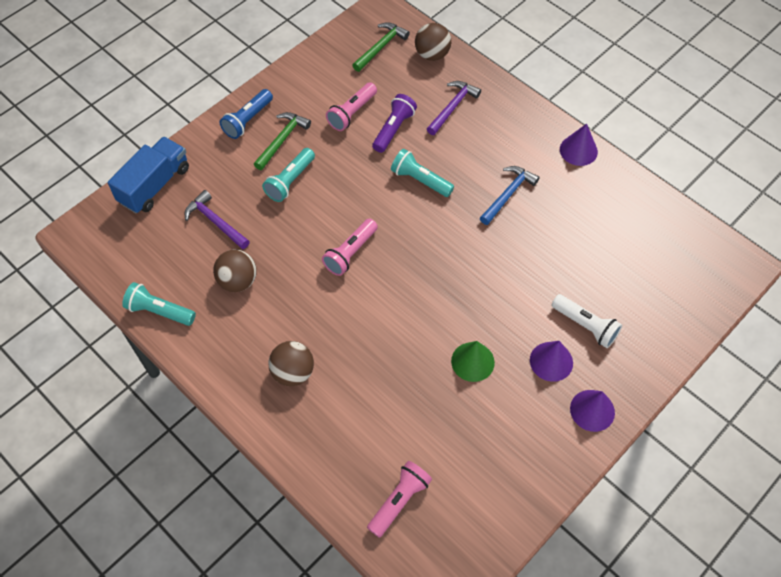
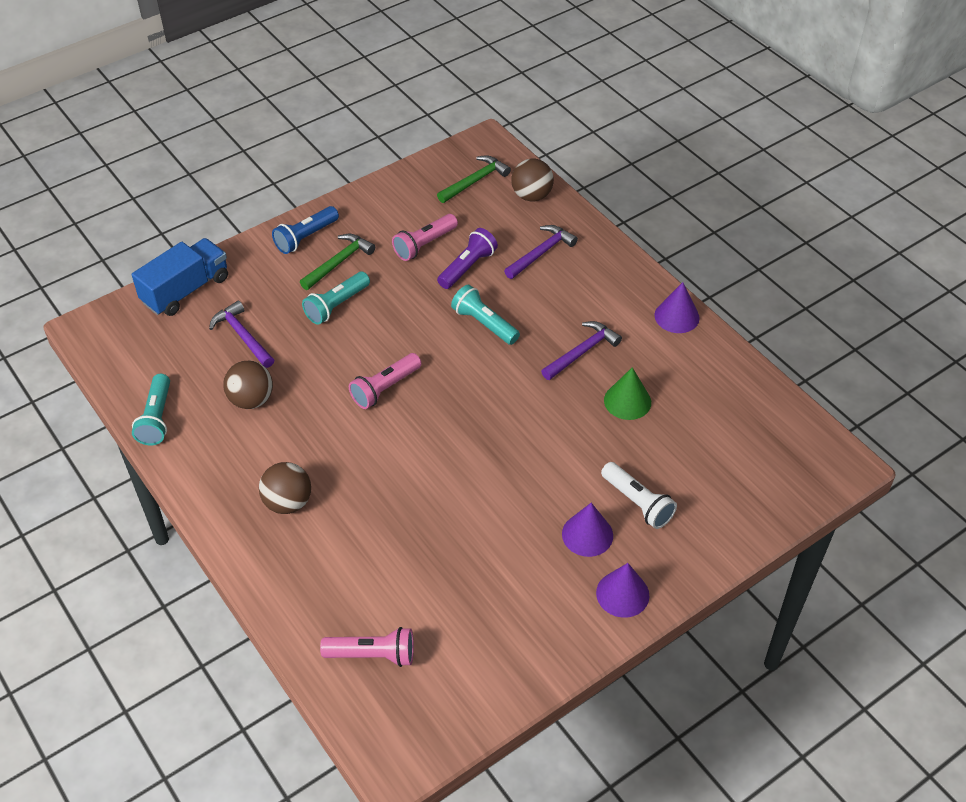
camera: 10 degrees right, 10 degrees down
(159, 311) = (157, 418): turquoise flashlight -> turquoise flashlight turned 120 degrees counterclockwise
(399, 501) = (373, 654): pink flashlight -> pink flashlight turned 45 degrees clockwise
(472, 361) = (495, 521): green cone -> green cone (627, 401)
(508, 194) = (582, 352): blue hammer -> purple hammer

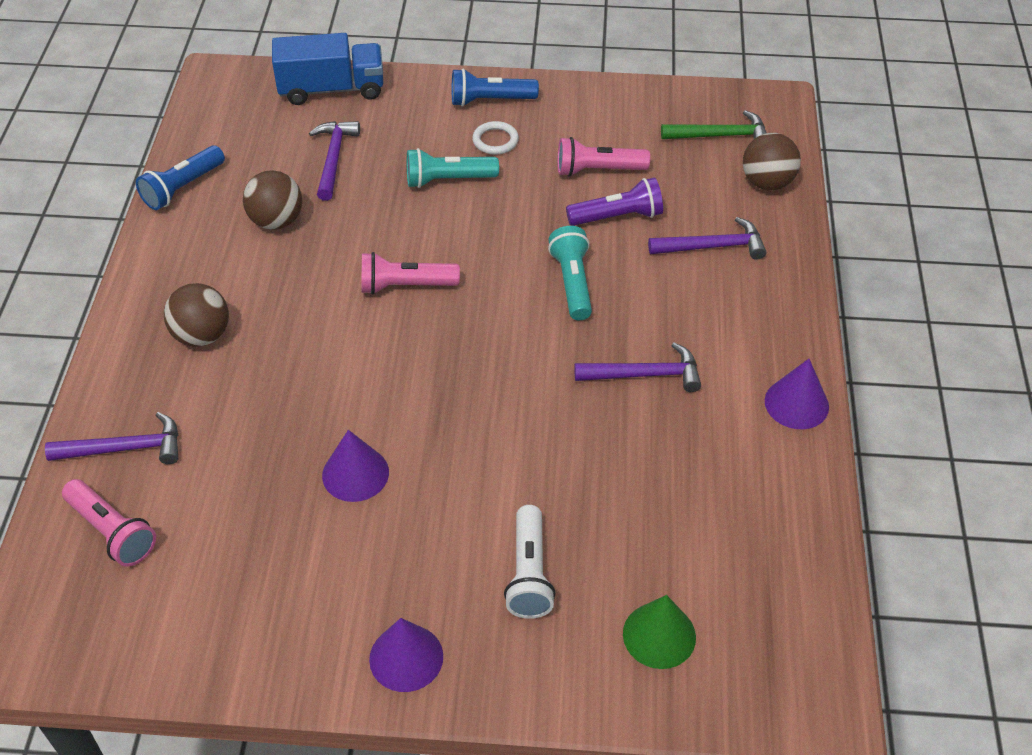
camera: 40 degrees right, 0 degrees up
(157, 418) = (182, 188): turquoise flashlight -> blue flashlight
(321, 603) = (125, 448): none -> purple hammer
(339, 262) = (495, 140): green hammer -> white ring
(587, 534) = (439, 568): purple cone -> purple cone (355, 474)
(627, 401) = (638, 458): green cone -> green cone (659, 635)

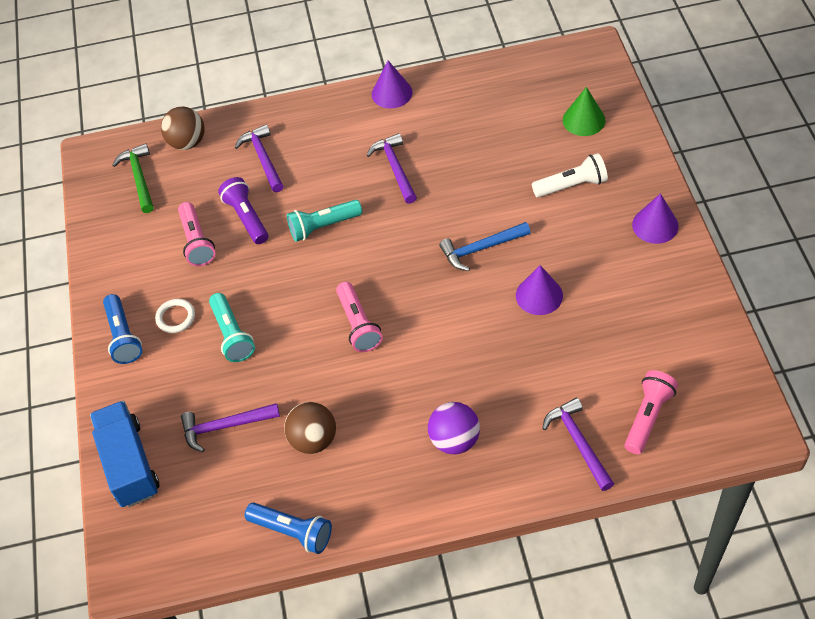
camera: 100 degrees left, 5 degrees up
(202, 335) = (454, 440): brown ball -> purple ball
(462, 432) = (481, 249): none -> blue hammer

